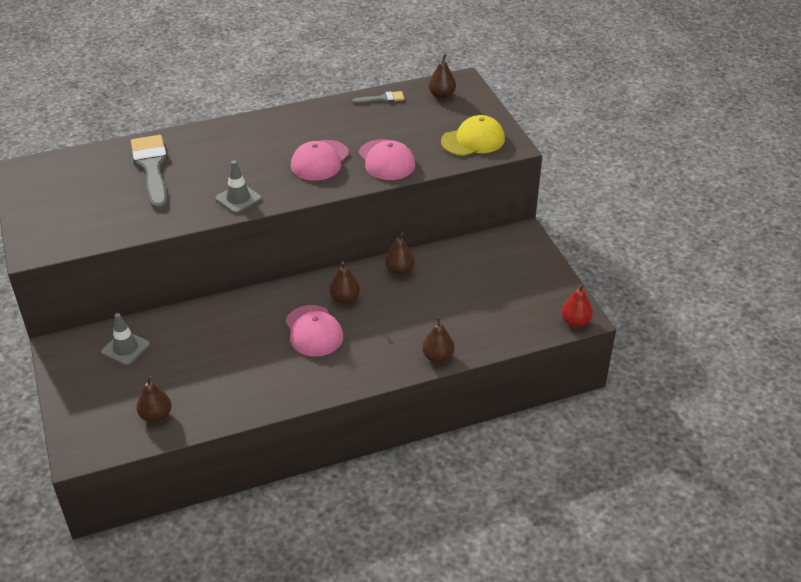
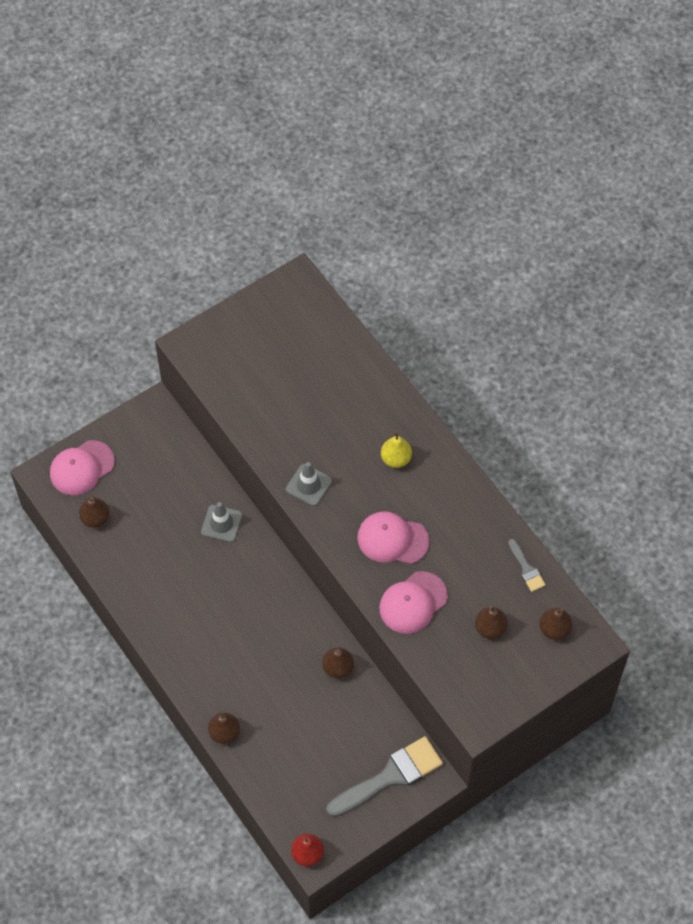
camera: 75 degrees right, 20 degrees up
(125, 348) = (167, 462): grey traffic cone -> grey traffic cone (221, 523)
(152, 168) = (334, 392): grey brush -> grey brush (390, 776)
(242, 146) = (396, 459): none -> yellow pear
(313, 331) = (230, 612): pink cap -> pink cap (82, 468)
(345, 299) = (281, 627): brown pear -> brown pear (490, 628)
(473, 140) = (476, 681): yellow cap -> none

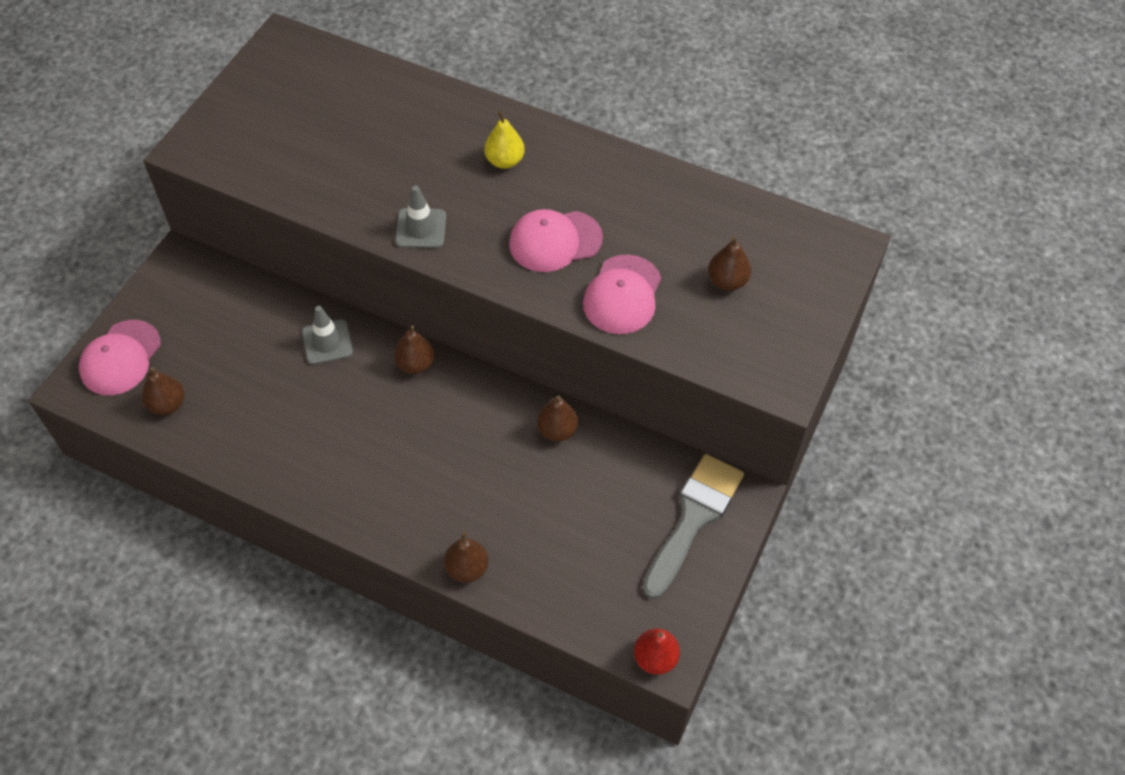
camera: 30 degrees left, 5 degrees down
(526, 568) = (723, 205): grey brush -> none
(554, 629) = (797, 250): brown pear -> brown pear (415, 364)

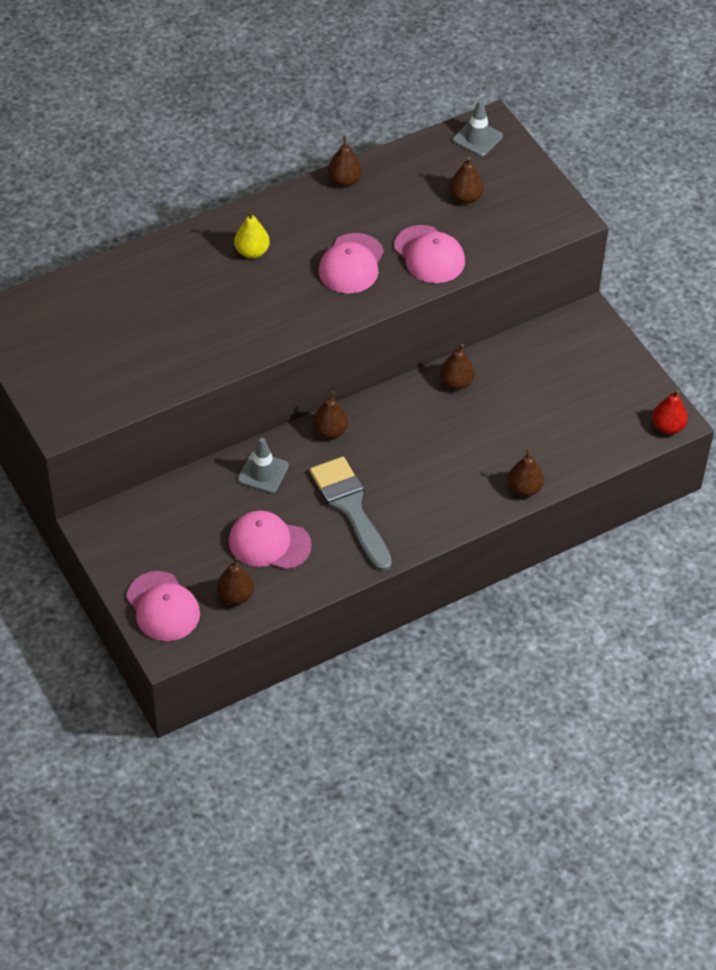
camera: 55 degrees left, 5 degrees down
(247, 394) = (269, 543): none -> pink cap
(421, 228) = (272, 329): grey traffic cone -> grey traffic cone (477, 138)
(657, 177) = (344, 181): none -> brown pear
(693, 518) = (584, 350): grey brush -> grey brush (350, 508)

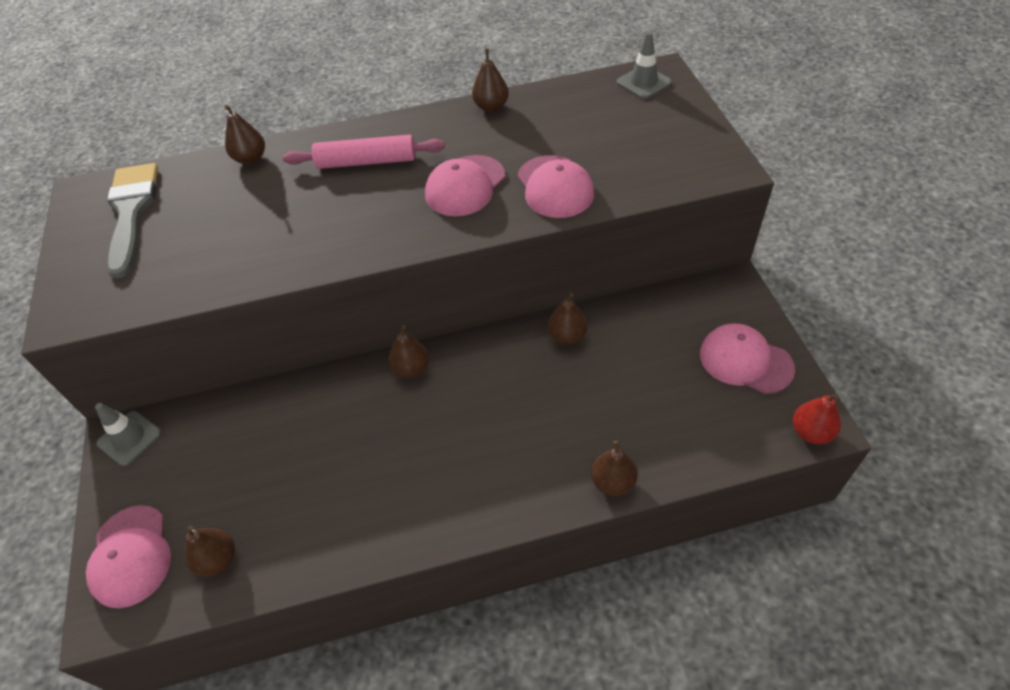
camera: 20 degrees right, 0 degrees up
(252, 252) = (366, 162): yellow pear -> pink rolling pin
(263, 473) = (320, 404): grey traffic cone -> grey traffic cone (129, 438)
(269, 543) = (288, 495): pink cap -> pink cap (745, 361)
(350, 508) = (397, 467): grey brush -> grey brush (131, 212)
(465, 197) = (614, 135): brown pear -> brown pear (250, 159)

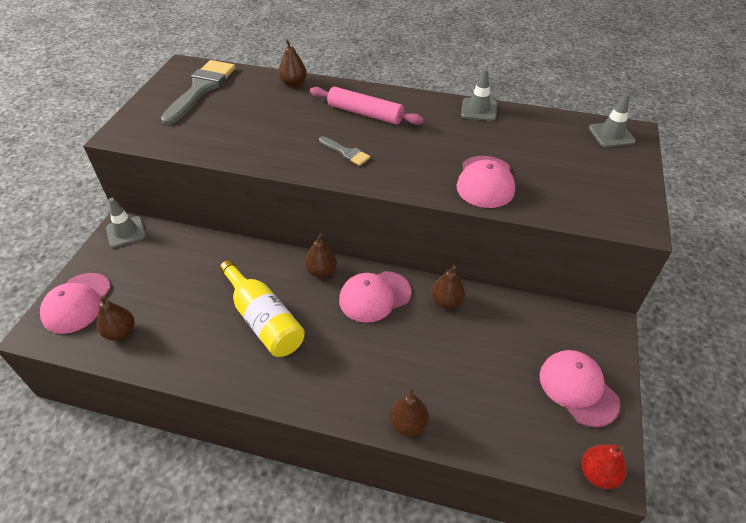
camera: 25 degrees right, 5 degrees down
(378, 217) = (346, 152): none -> grey brush
(384, 455) = (264, 320): none -> yellow bottle
(465, 186) = (420, 155): pink cap -> pink cap (375, 296)
(491, 107) = (479, 110): brown pear -> grey traffic cone

